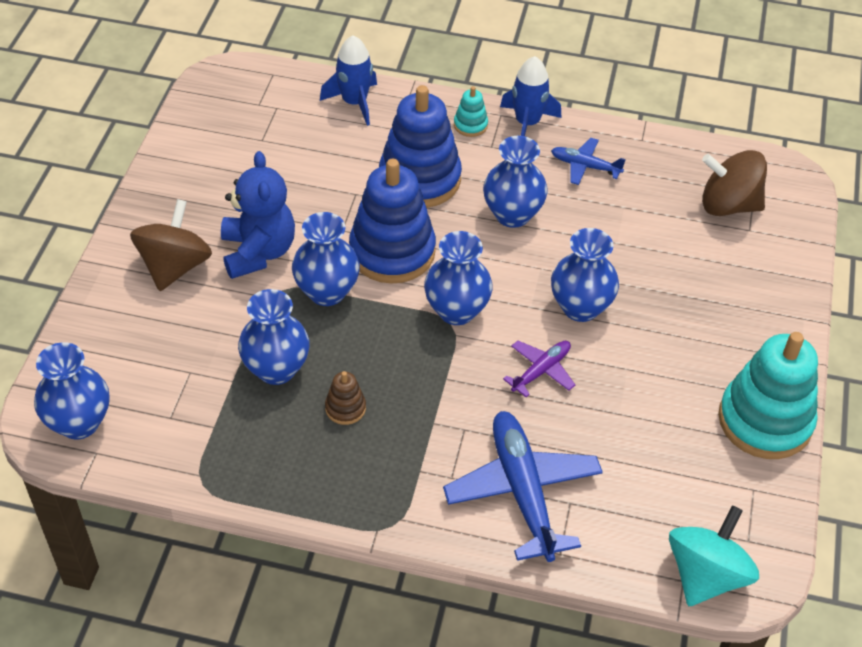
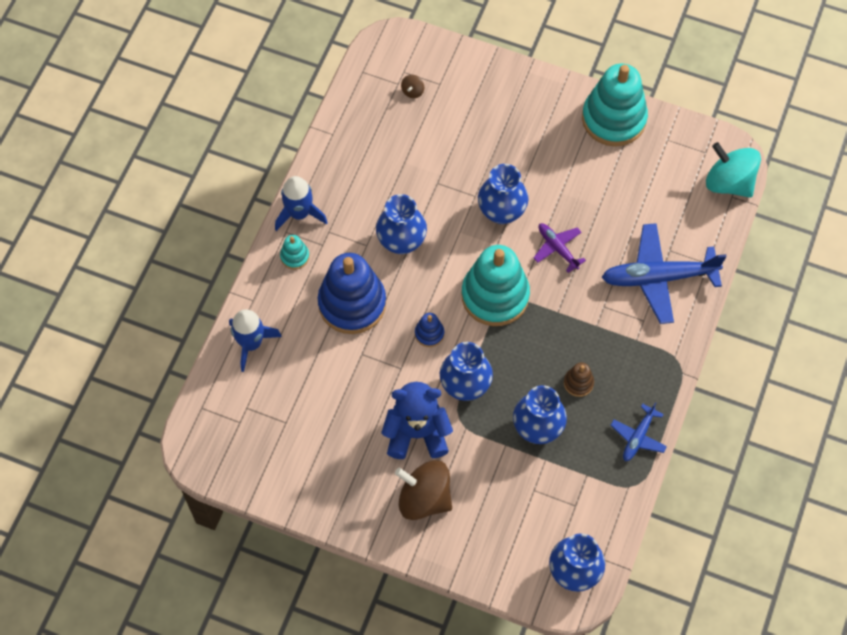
camera: 80 degrees left, 15 degrees up
(392, 251) = (429, 333): blue stacking toy -> blue stacking toy, size x0.43
(456, 310) = (495, 296): blue vase -> turquoise stacking toy
(585, 166) = (356, 180): blue plane -> blue plane (638, 436)
(728, 205) = (412, 91): brown spinning top -> brown spinning top, size x0.41

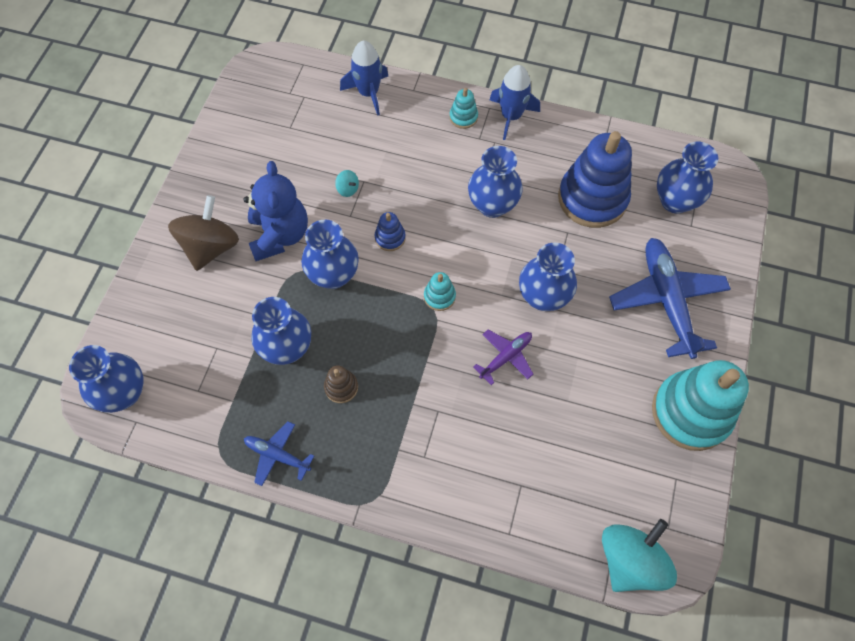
camera: 85 degrees right, 0 degrees up
(352, 303) = (417, 168): blue stacking toy -> blue stacking toy (592, 198)
(369, 369) = (348, 189): none -> turquoise spinning top
(412, 91) = (675, 201): brown spinning top -> blue vase
(495, 296) = (439, 296): turquoise stacking toy -> turquoise stacking toy, size x0.43
(659, 277) = (482, 473): blue plane -> blue plane (667, 301)

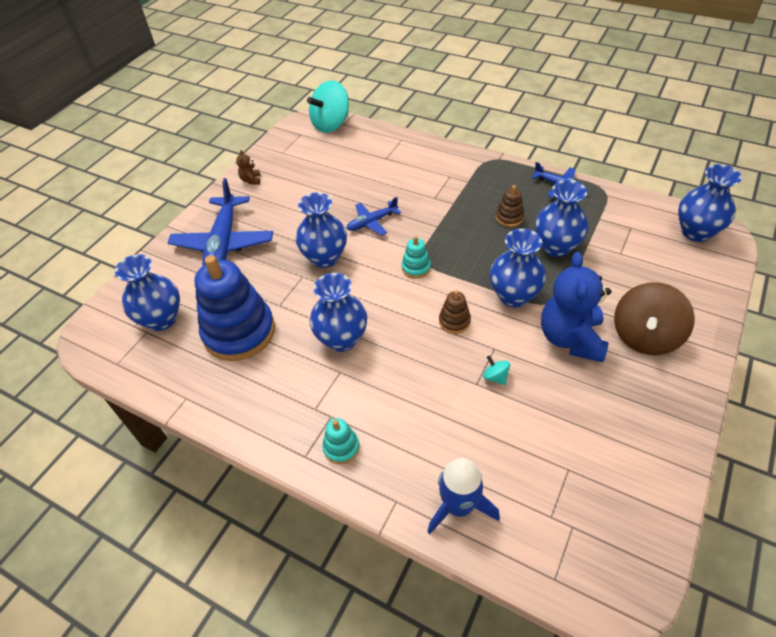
camera: 165 degrees left, 15 degrees down
(390, 238) = (454, 321): blue stacking toy -> brown stacking toy
(505, 357) = (372, 222): purple plane -> blue plane
(511, 116) = (282, 439): blue rocket -> none
(691, 412) = (251, 180): turquoise stacking toy -> brown teddy bear

